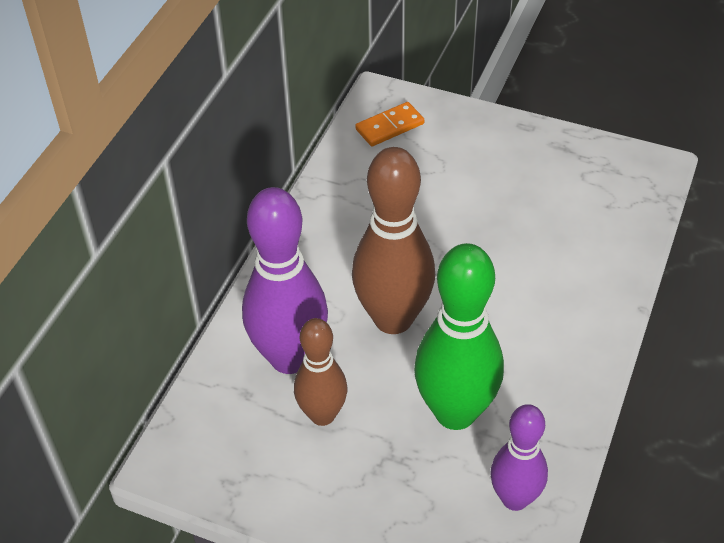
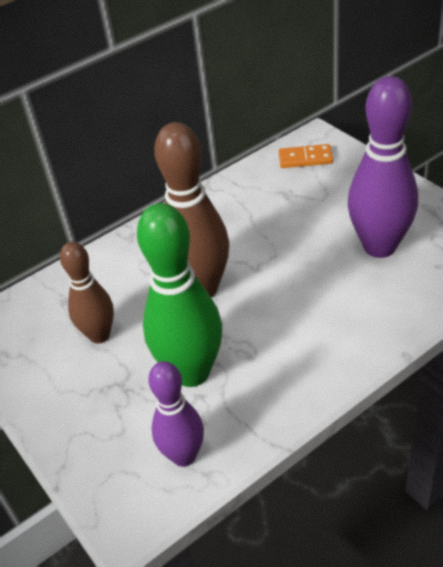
camera: 35 degrees right, 5 degrees down
(290, 357) = (110, 288): purple bowling pin -> purple bowling pin (379, 246)

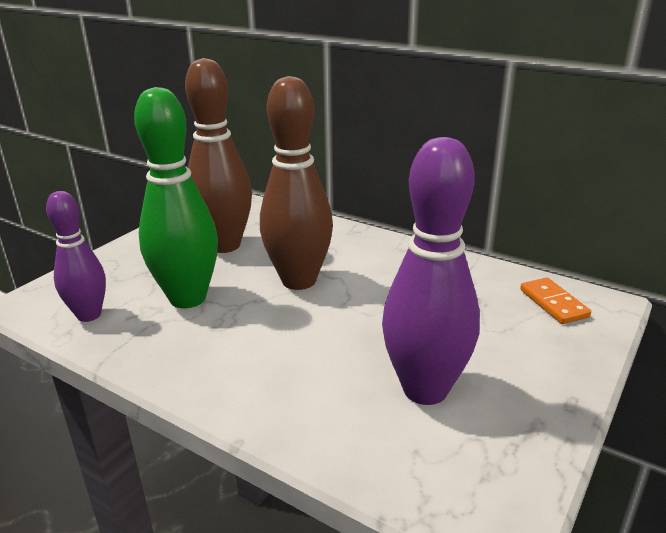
camera: 65 degrees right, 15 degrees down
(99, 335) = (224, 245): brown bowling pin -> brown bowling pin, size x1.63

